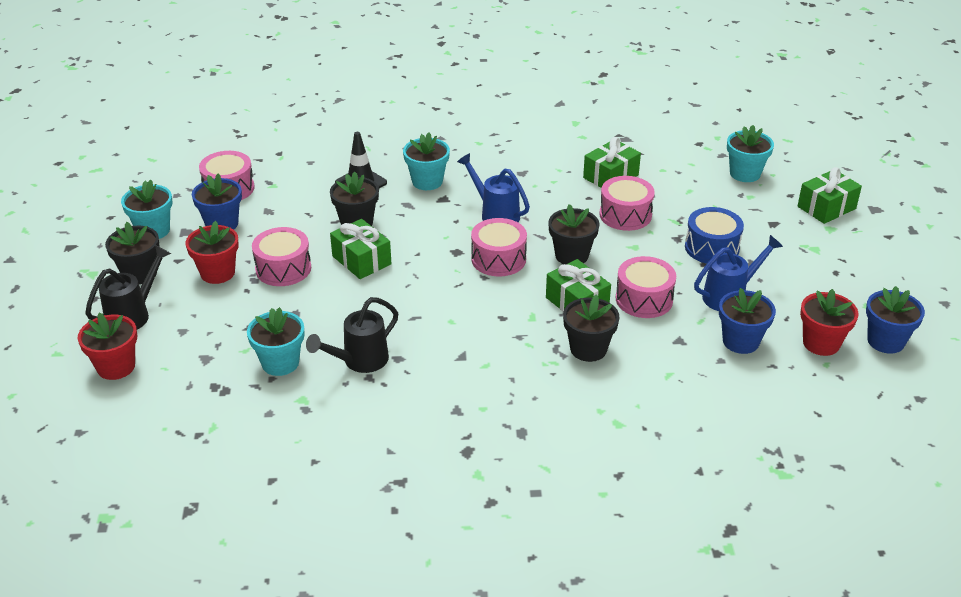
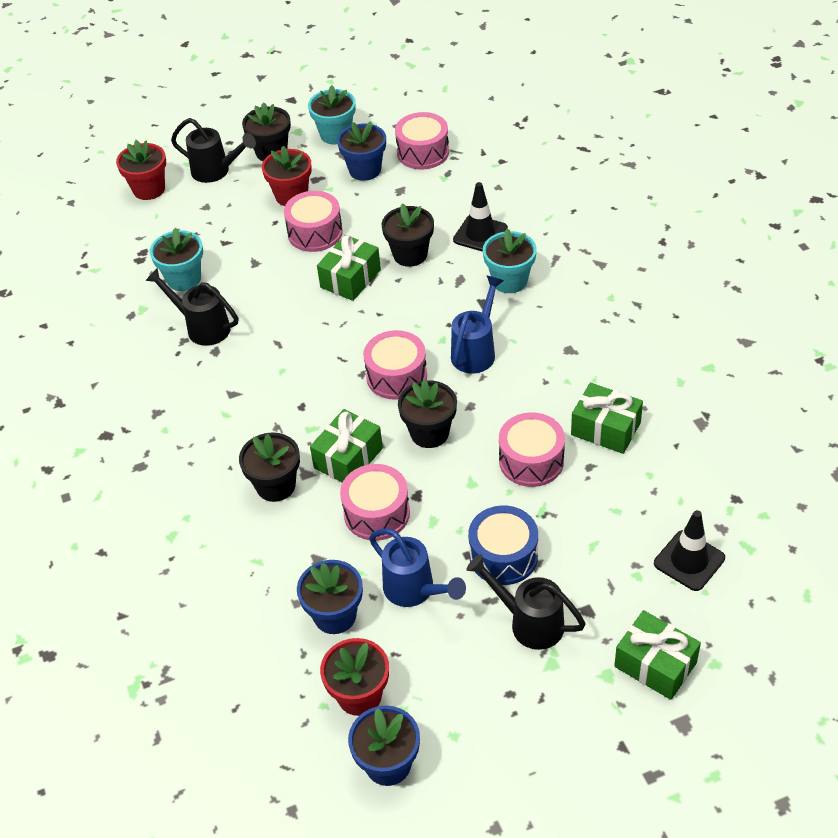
camera: 75 degrees right, 10 degrees up
(745, 173) = (689, 561): turquoise flower pot -> black traffic cone
(776, 250) = (529, 622): none -> black watering can

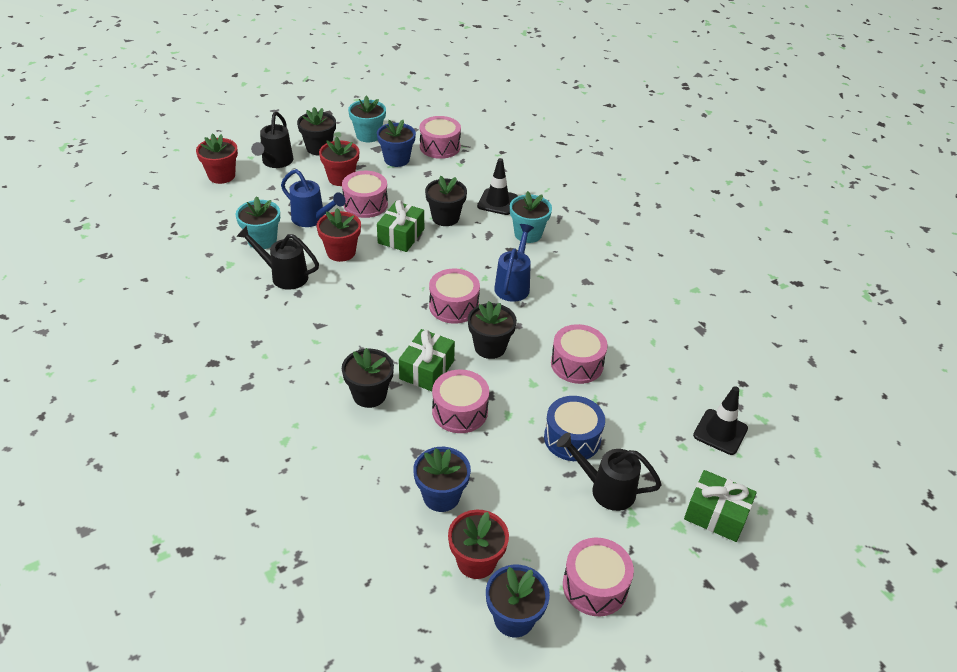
camera: 15 degrees left, 5 degrees down
(216, 171) = (275, 162): black watering can -> black watering can turned 90 degrees clockwise
(274, 298) = (341, 252): none -> red flower pot
(414, 590) = (505, 471): blue watering can -> blue watering can (312, 219)
(488, 736) = (595, 586): none -> pink drum
(605, 429) = (629, 337): green gift -> none

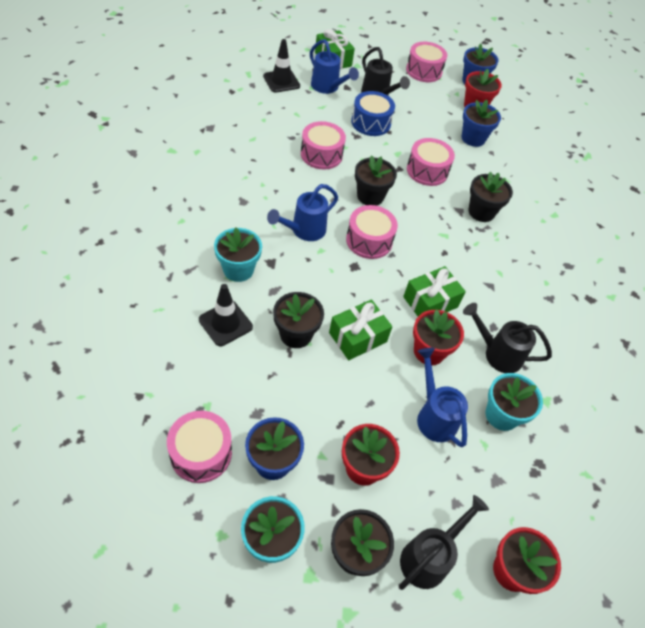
camera: 150 degrees left, 10 degrees up
(284, 276) = (497, 354): black watering can -> black watering can turned 150 degrees clockwise
(365, 204) = (363, 404): pink drum -> none
(426, 370) = (429, 206): green gift -> green gift (430, 302)
(668, 459) = (327, 87): none -> blue watering can

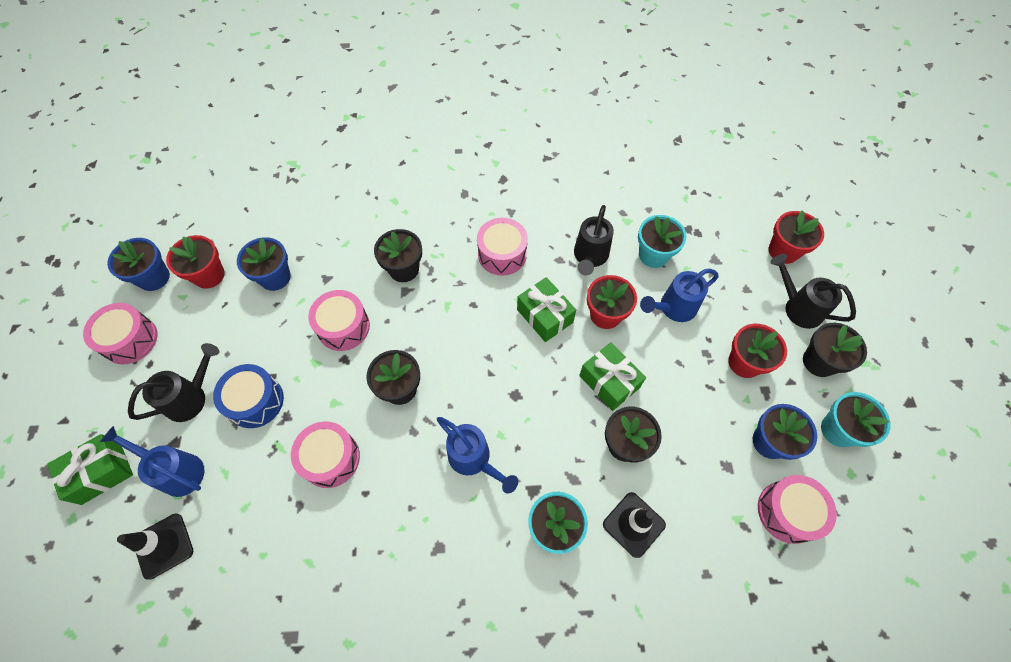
camera: 90 degrees left, 10 degrees up
(327, 87) = (176, 471): blue watering can -> blue watering can turned 105 degrees counterclockwise
(369, 241) = (473, 383): pink drum -> pink drum (502, 254)

